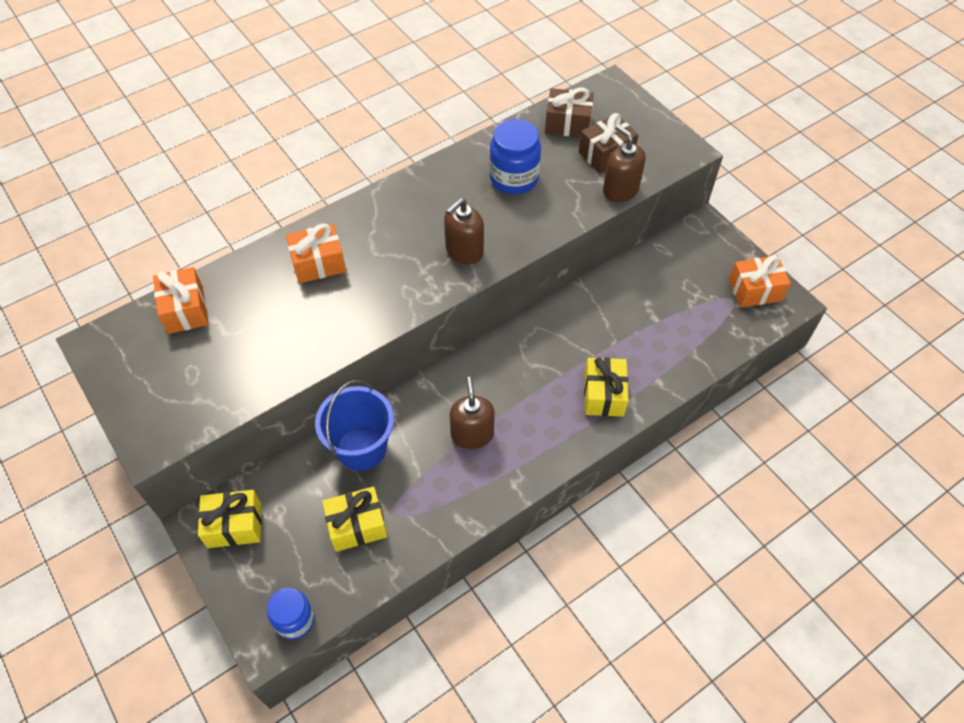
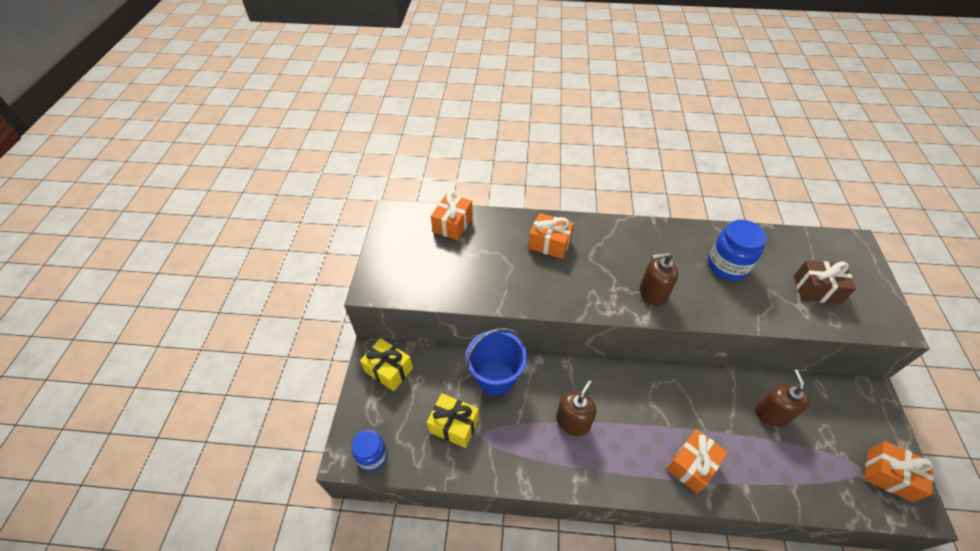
camera: 40 degrees right, 5 degrees down
(568, 124) = (799, 251): brown gift -> none
(603, 395) = (692, 465): yellow gift -> orange gift
(620, 190) = (811, 322): brown soap dispenser -> brown soap dispenser (772, 413)

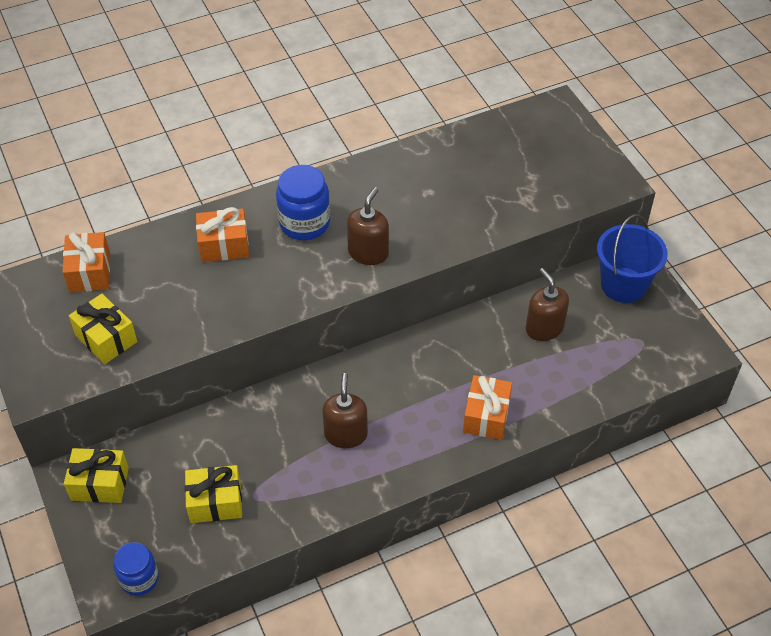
camera: 30 degrees left, 0 degrees up
(436, 273) = (106, 338): none -> yellow gift
(495, 377) = (235, 431): blue bucket -> blue bucket (623, 285)
(652, 293) = (368, 253): brown soap dispenser -> brown soap dispenser turned 150 degrees clockwise
(727, 266) = (434, 188): blue jar -> blue jar (304, 223)
(817, 289) = (534, 175): brown gift -> none
(889, 475) = (669, 335): orange gift -> none

